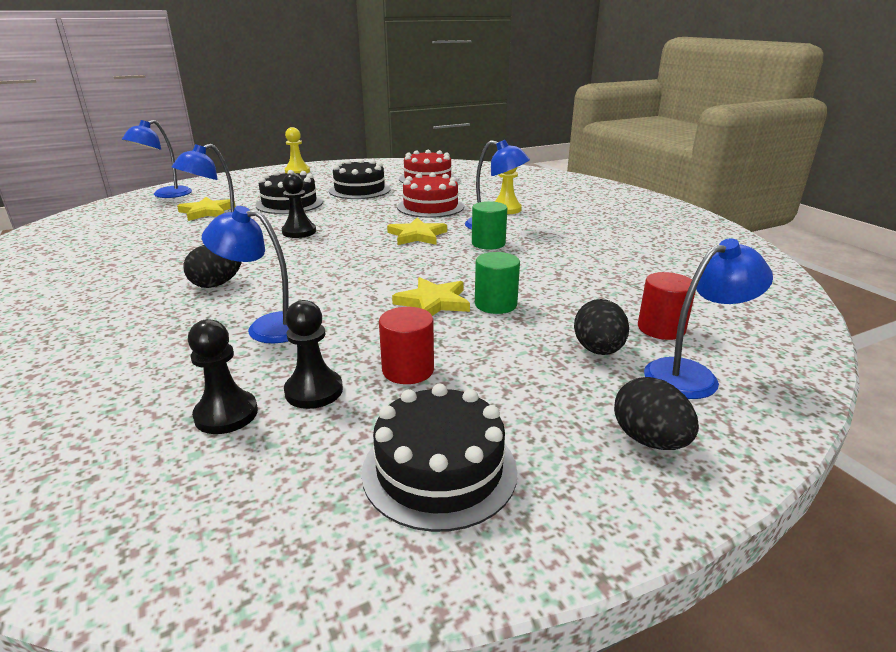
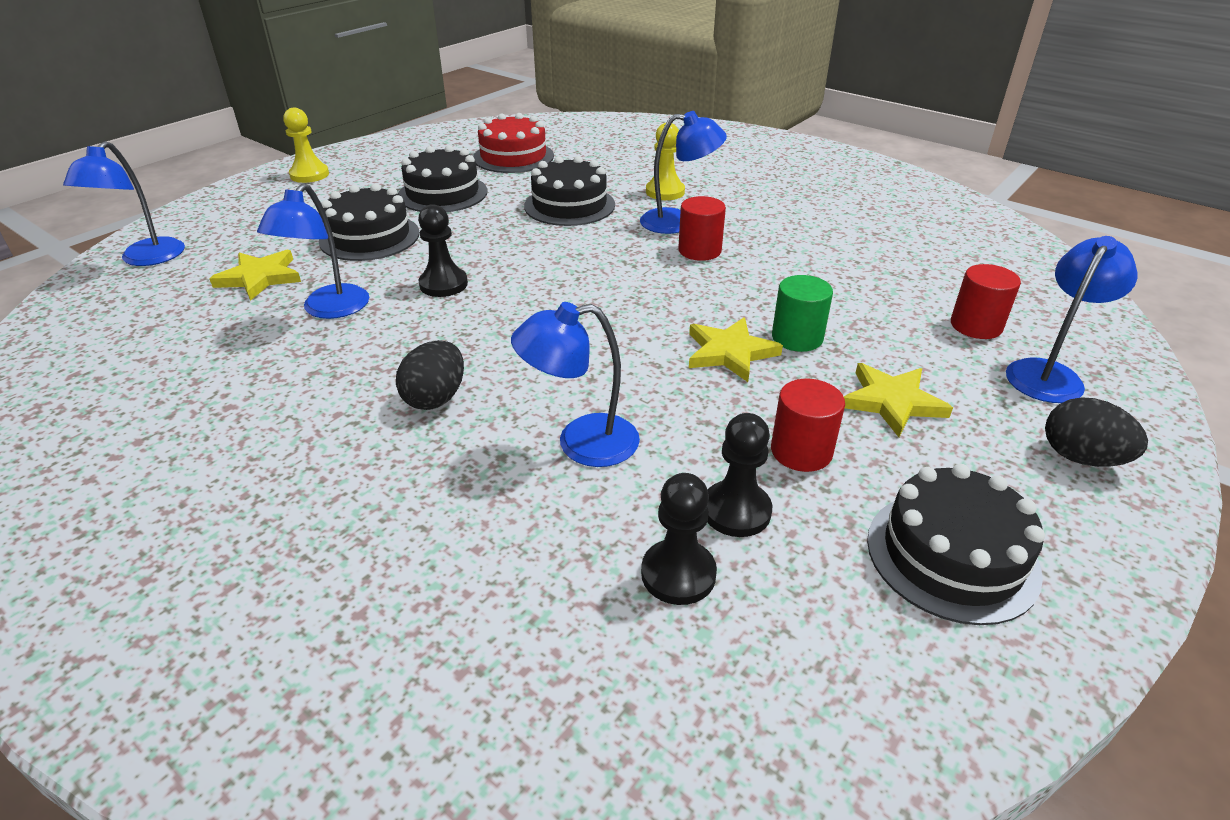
camera: 25 degrees left, 10 degrees up
(417, 235) = (604, 256): yellow star -> yellow star (892, 402)
(430, 207) = (569, 205): red cake -> black cake
(488, 243) = (699, 251): green cylinder -> red cylinder
(598, 350) = (948, 369): black egg -> none

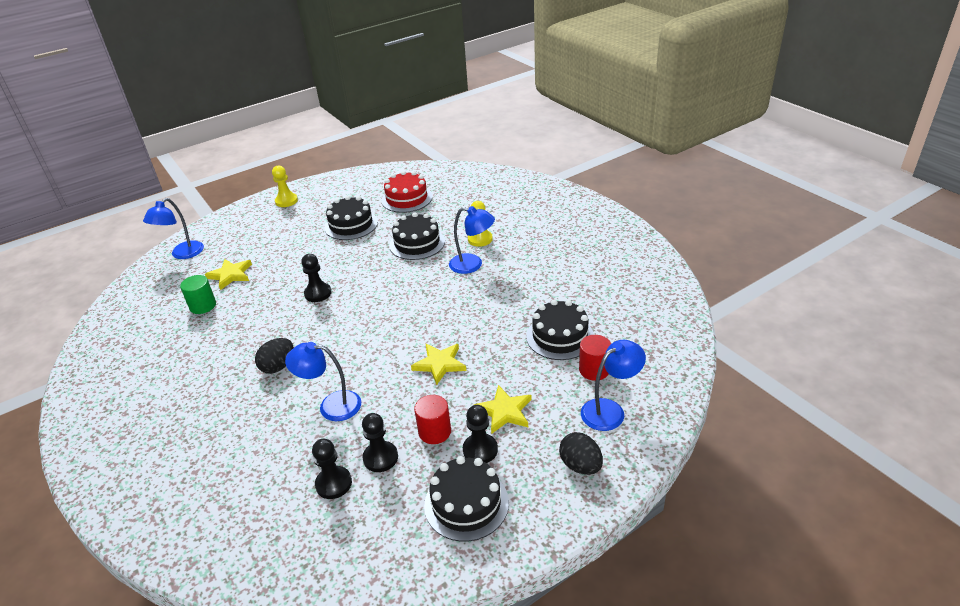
camera: 20 degrees right, 0 degrees up
(329, 310) = (254, 302): blue lamp -> none
(369, 237) = (296, 253): black cake -> black cake (560, 336)
(699, 251) = (470, 289): red cylinder -> none
(797, 338) = (483, 360): green cylinder -> green cylinder (203, 306)
(901, 465) = (480, 450): none -> black pawn

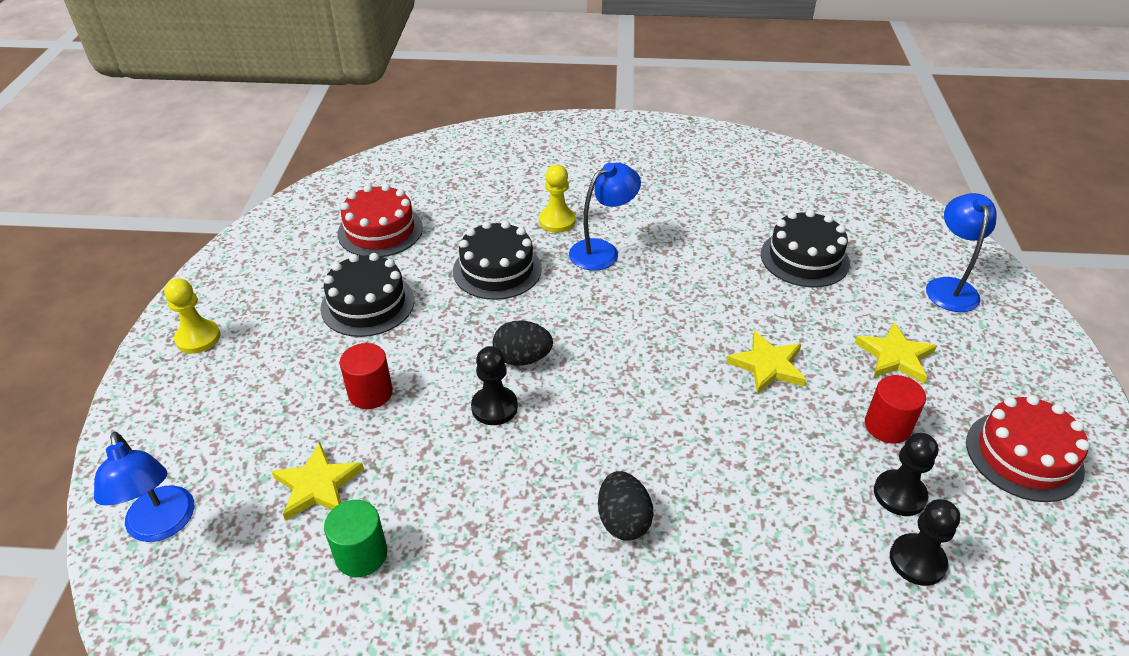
camera: 55 degrees left, 5 degrees up
(331, 405) = (761, 499): blue lamp -> none
(466, 503) = (1023, 456): black cake -> red cake
(480, 450) = (944, 404): black pawn -> none
(580, 465) = (1017, 346): black egg -> black egg (522, 359)
(594, 370) = (880, 265): red cylinder -> red cylinder (370, 393)

